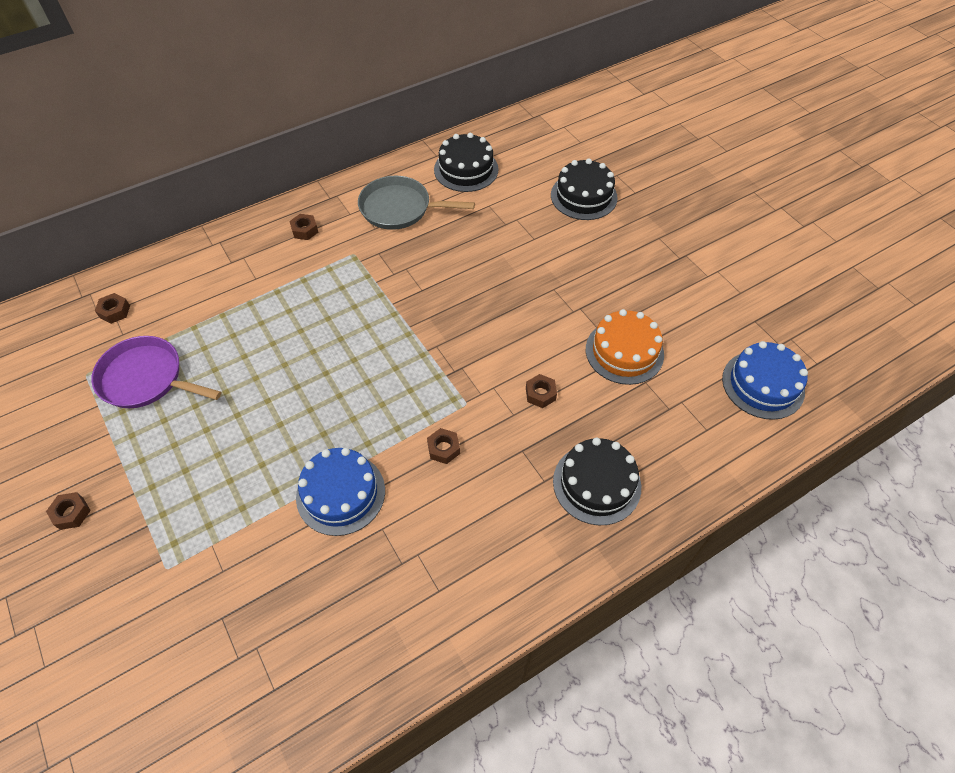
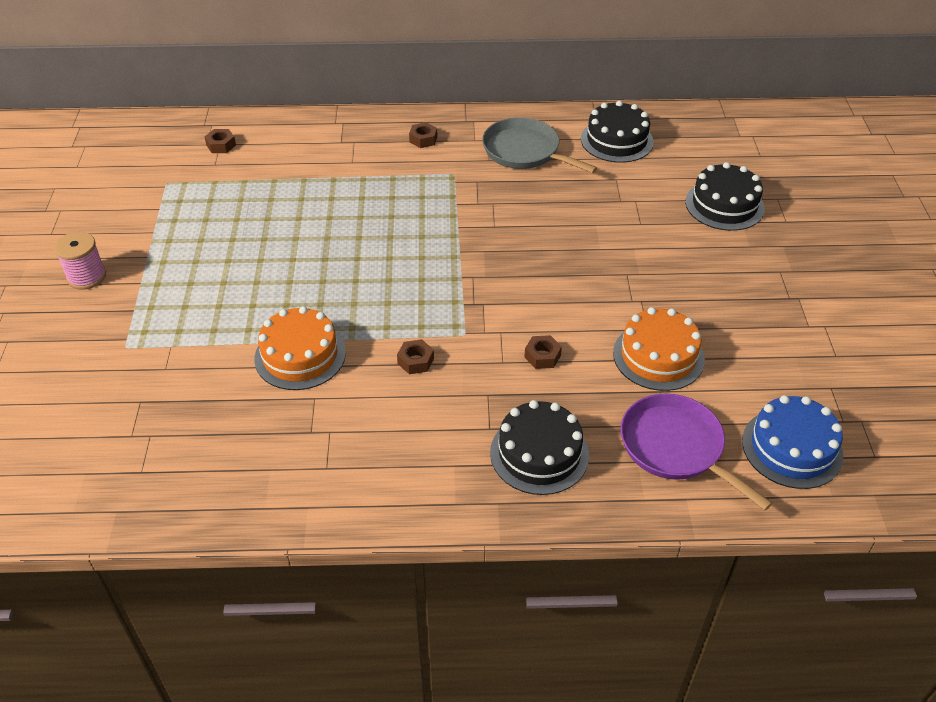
camera: 30 degrees right, 10 degrees down
(71, 513) = (86, 276): brown nut -> pink spool
(146, 378) = (209, 204): purple pan -> purple pan (676, 447)
(340, 493) = (300, 355): blue cake -> orange cake

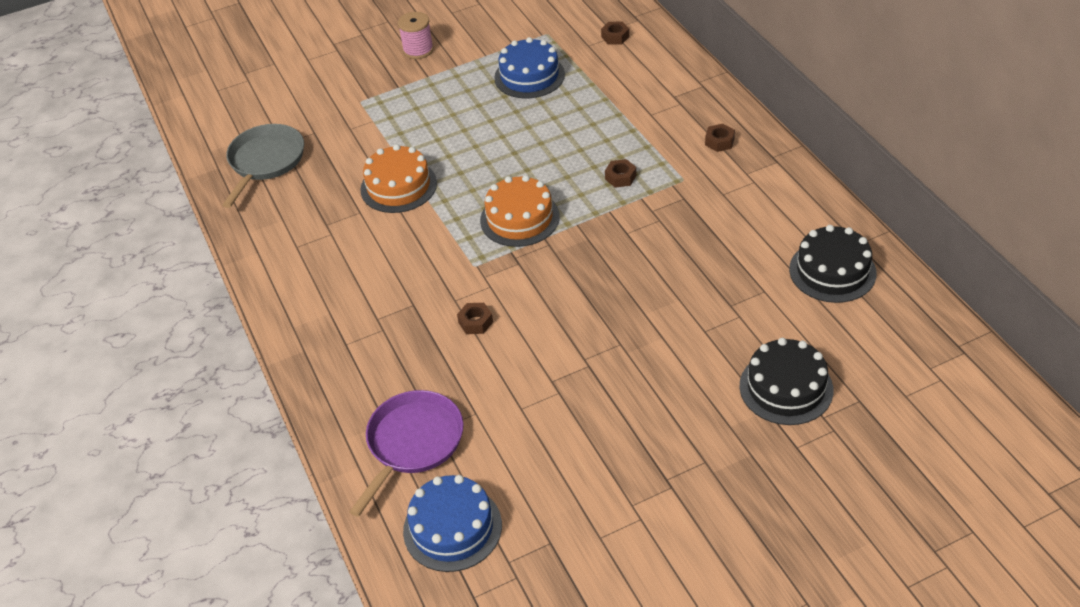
camera: 70 degrees right, 0 degrees up
(220, 214) = (529, 76): none -> blue cake
(415, 361) = (427, 249): brown nut -> brown nut (620, 177)
(525, 151) = (756, 212): grey pan -> grey pan (265, 161)
(539, 453) = (364, 357): black cake -> none
(658, 356) = (520, 399): orange cake -> orange cake (519, 218)

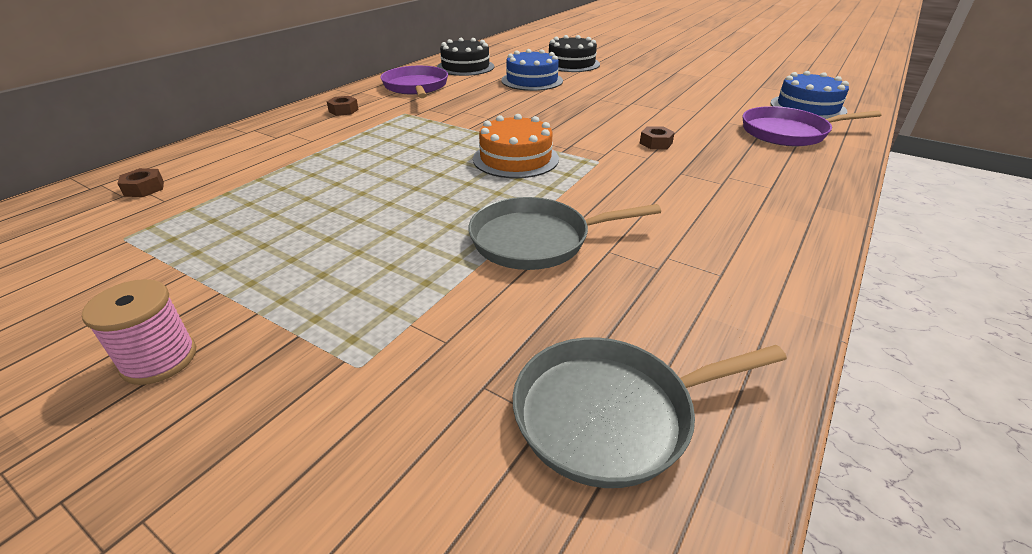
camera: 125 degrees left, 10 degrees down
(398, 186) = (536, 240): orange cake -> grey pan
(529, 76) = (246, 221): blue cake -> blue cake (532, 80)
(620, 177) = (419, 133): brown nut -> none
(767, 206) = (416, 87): none -> purple pan

